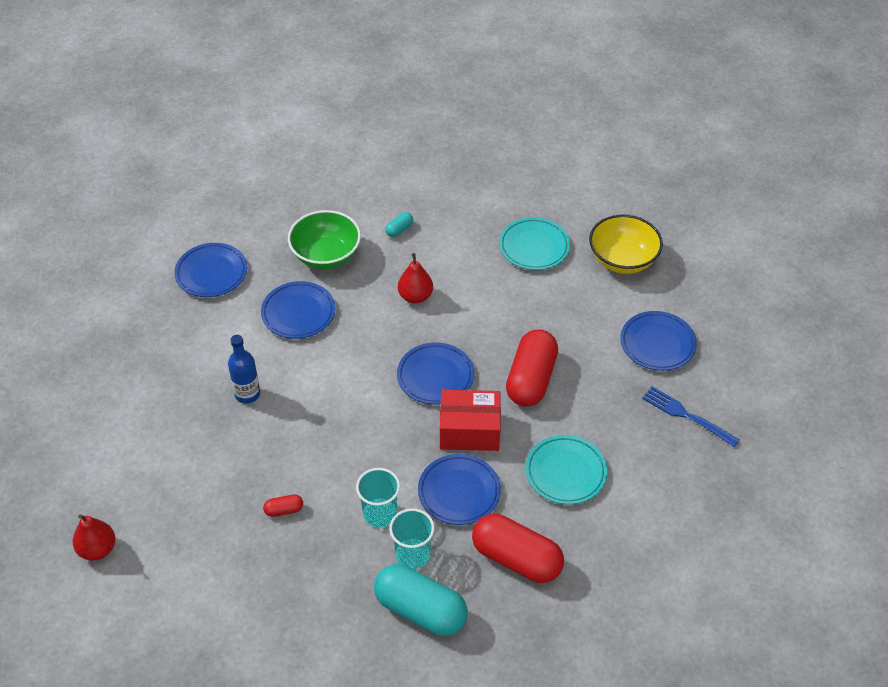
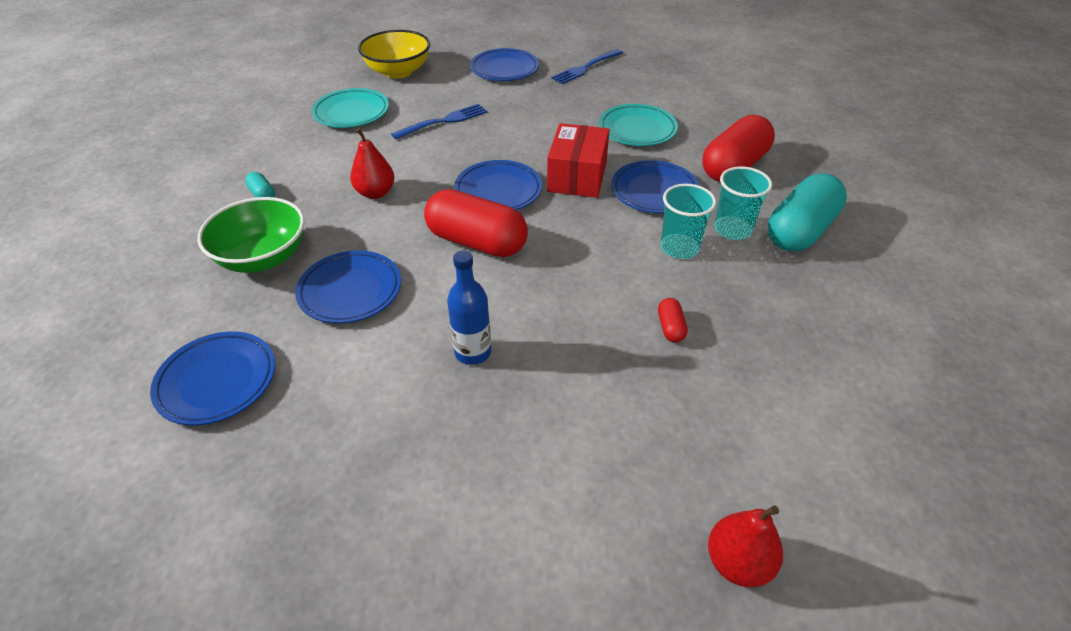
camera: 80 degrees left, 5 degrees down
(531, 379) = (522, 134): red capsule -> red capsule (477, 242)
(537, 316) = (443, 121): none -> blue fork

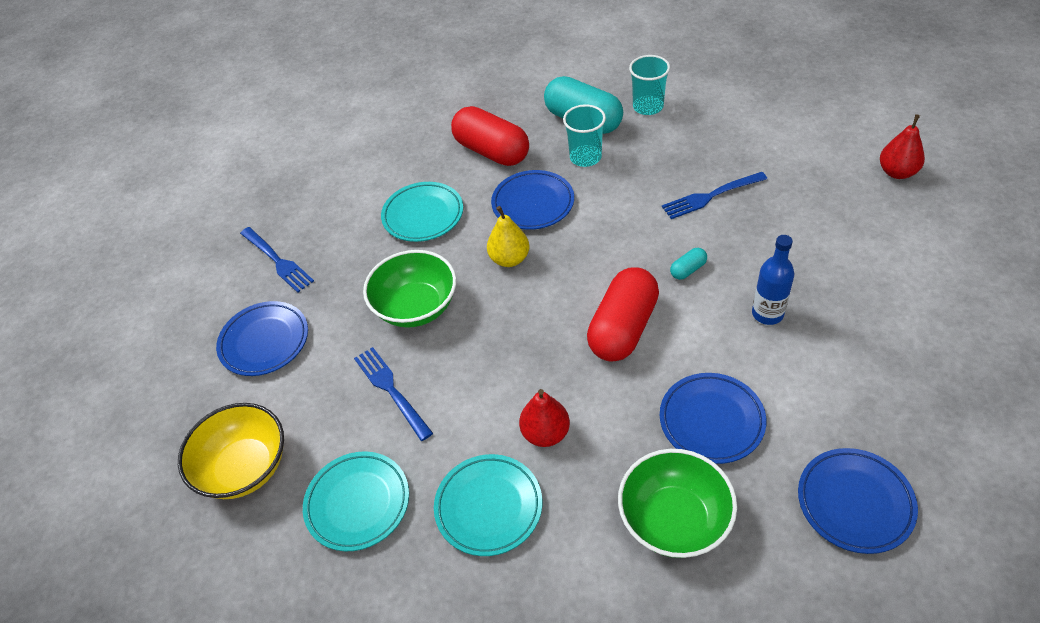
camera: 85 degrees left, 5 degrees up
(262, 194) = (555, 560): turquoise capsule -> turquoise capsule (688, 270)
(322, 165) = (489, 507): none -> turquoise plate
(498, 191) = (537, 320): blue plate -> none
(526, 129) = (416, 307): none -> green bowl
(577, 176) = (509, 259): red box -> yellow pear
(670, 327) = (711, 196): red capsule -> blue fork
(679, 248) = (614, 189): turquoise cup -> turquoise cup (648, 107)

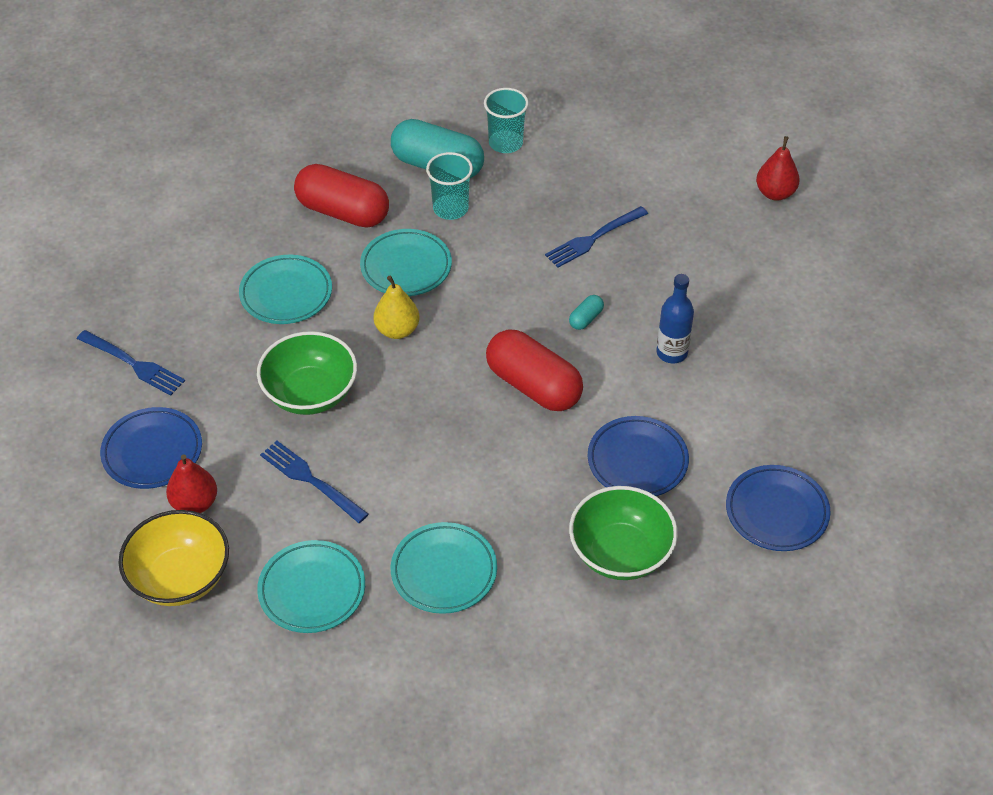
camera: 20 degrees left, 0 degrees up
(533, 203) = (406, 267): blue plate -> turquoise plate
(545, 433) = (481, 497): red pear -> red pear (194, 503)
(623, 328) = (533, 386): red capsule -> red capsule turned 60 degrees counterclockwise

